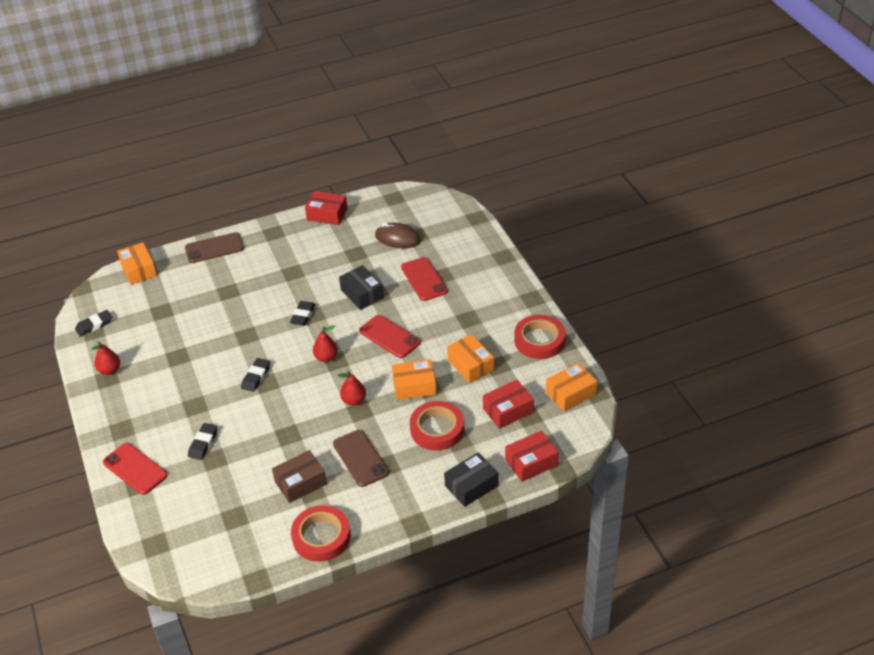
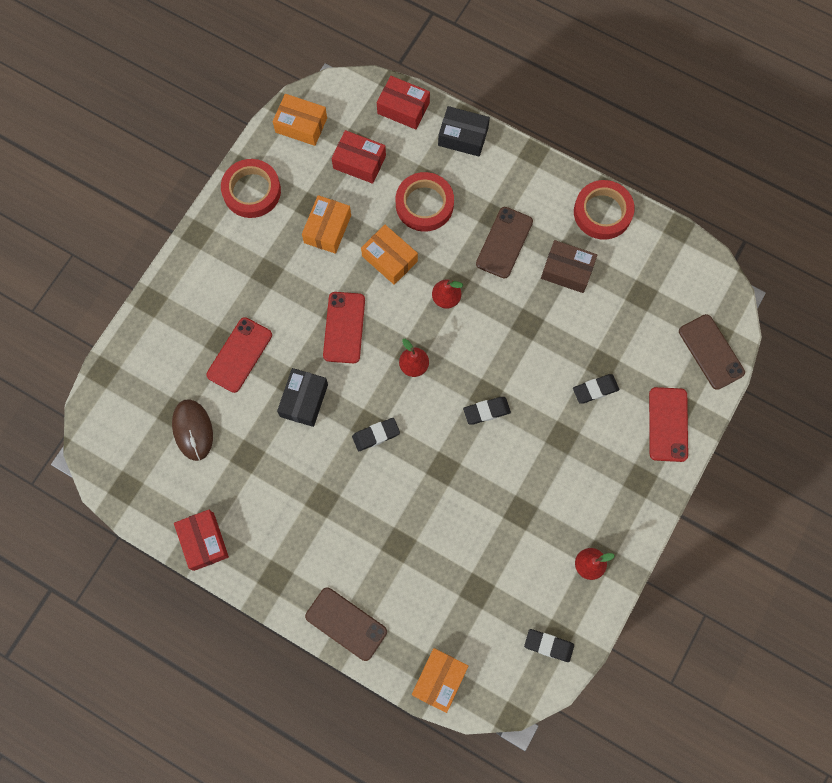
camera: 130 degrees left, 30 degrees up
(149, 531) = (711, 352): none -> brown phone

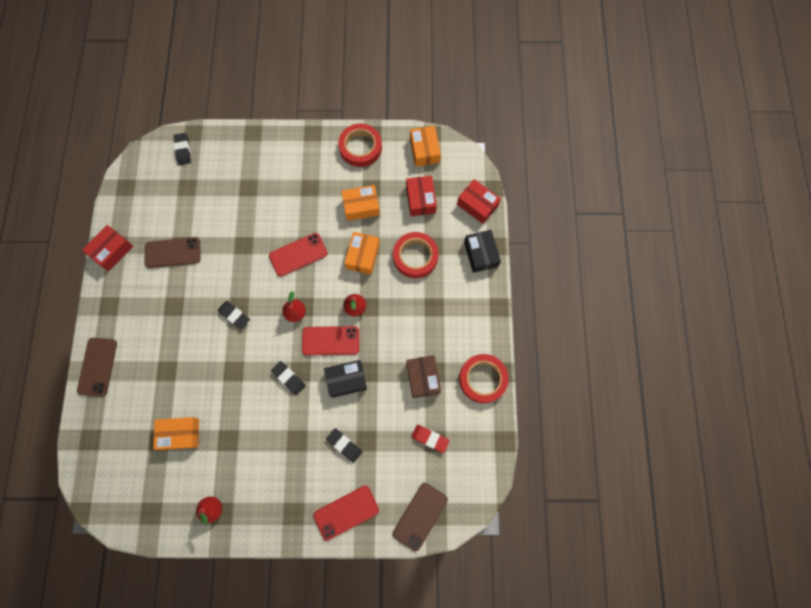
camera: 60 degrees right, 0 degrees up
(193, 430) = (181, 204): brown mouse -> none
(239, 355) = (245, 203): red phone -> red phone (330, 341)
(304, 400) = (235, 258): black box -> black box (346, 380)
(403, 108) = (477, 205): red box -> red box turned 45 degrees counterclockwise
(439, 680) = (86, 448): orange box -> orange box (180, 434)
(504, 242) = (418, 324): brown phone -> brown phone (173, 253)
(548, 645) = (142, 510): black eraser -> black eraser (183, 150)
(636, 299) = (430, 438): none -> red eraser

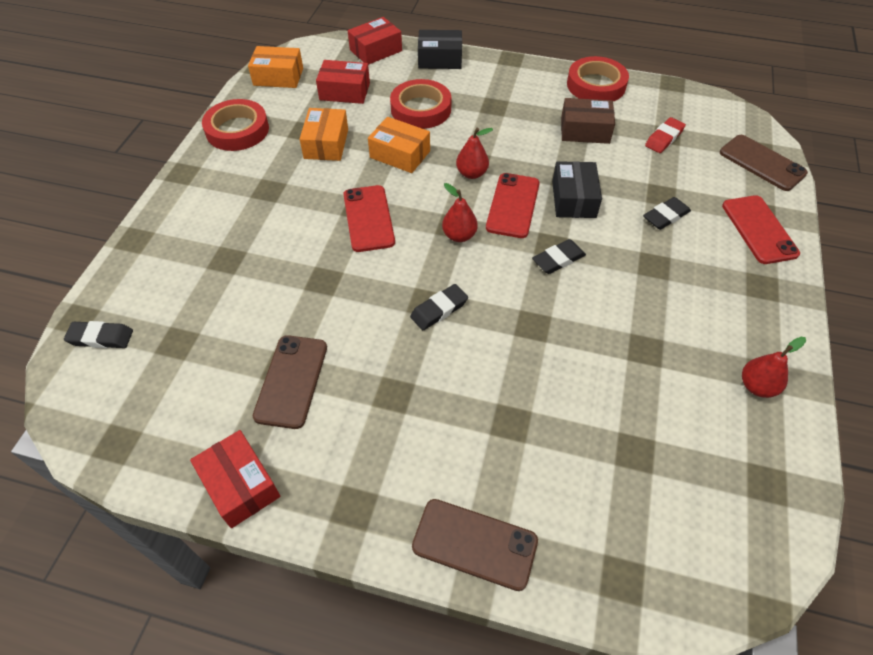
camera: 75 degrees left, 20 degrees down
(180, 434) = (628, 416): orange box -> none

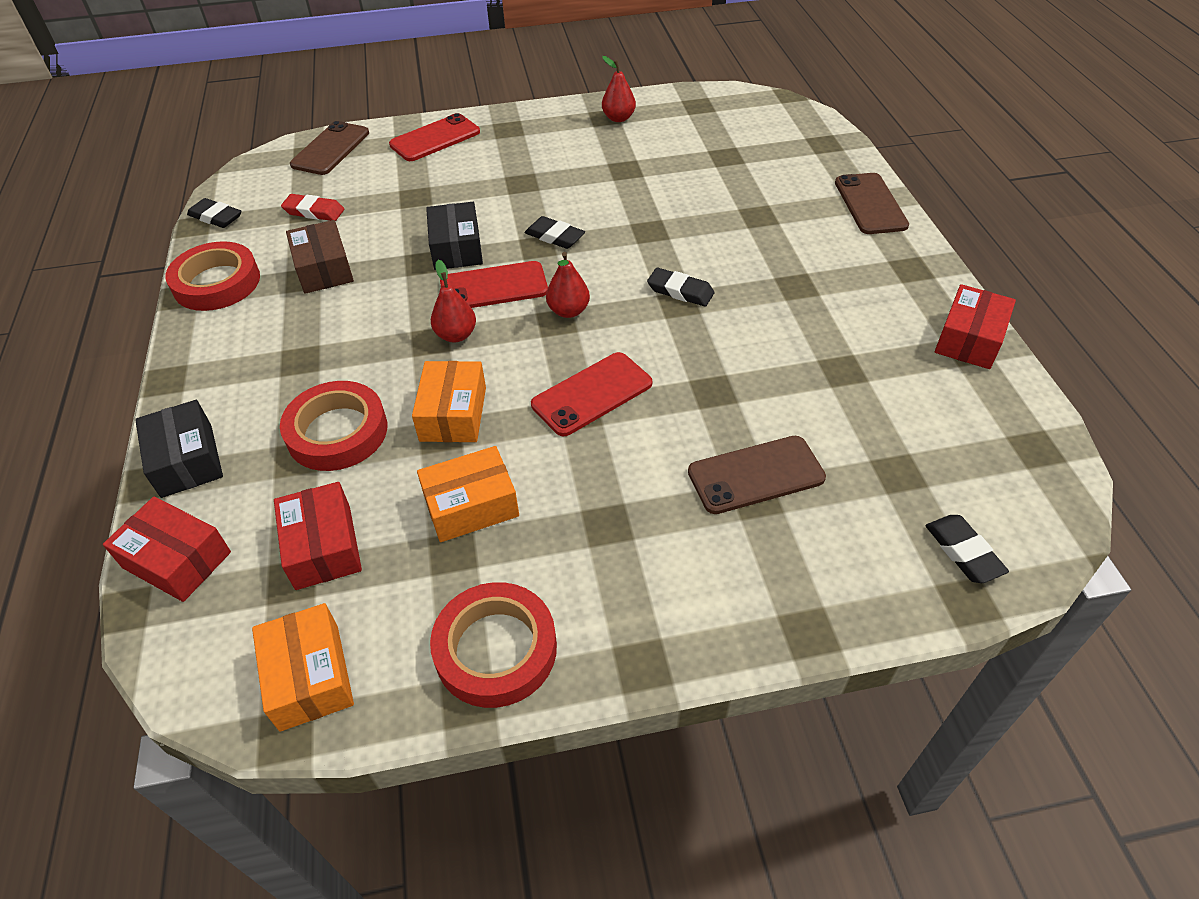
camera: 115 degrees left, 5 degrees down
(291, 381) = (849, 355): brown phone -> brown phone (755, 475)
(573, 199) = (456, 248): black box -> black box turned 75 degrees counterclockwise
(665, 216) = (448, 188): black eraser -> black eraser (215, 217)

